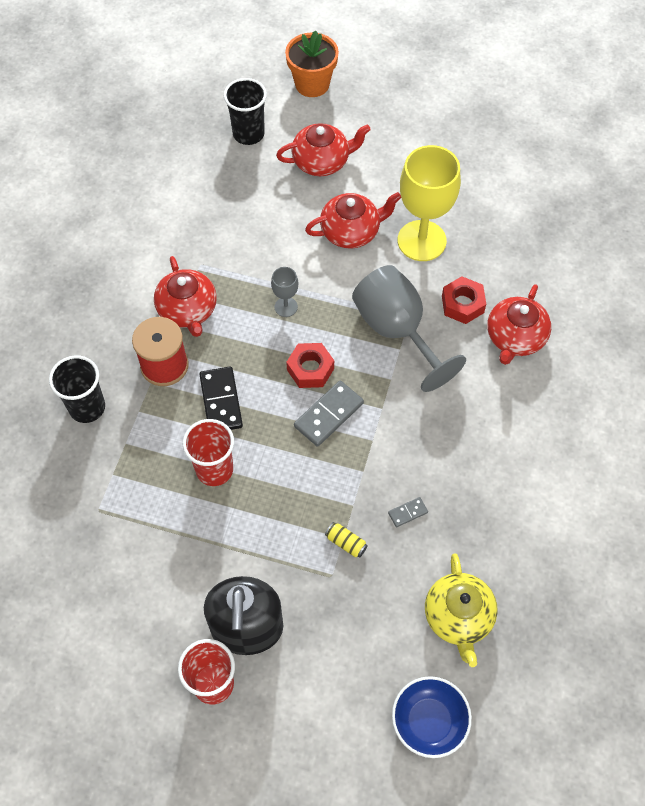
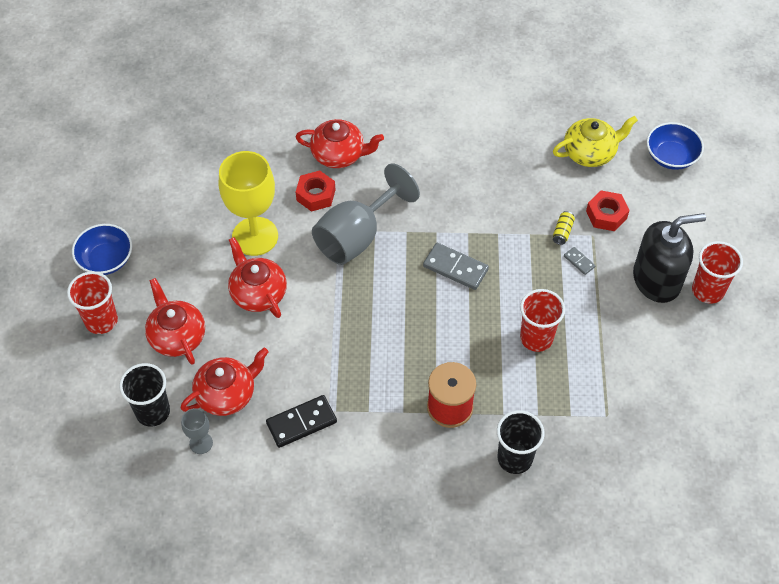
camera: 105 degrees left, 5 degrees down
(188, 310) = (384, 405): red teapot -> red teapot (227, 394)
(221, 401) = (470, 351): black domino -> black domino (301, 422)
(286, 307) = (357, 325): grey goblet -> grey goblet (201, 443)
(310, 369) = (416, 291): red nut -> red nut (606, 215)
(312, 84) = (72, 369): orange flower pot -> none
(357, 109) = (101, 321): none -> red cup
(407, 512) = (521, 197): grey domino -> grey domino (579, 261)
(426, 120) = (106, 260): none -> blue bowl

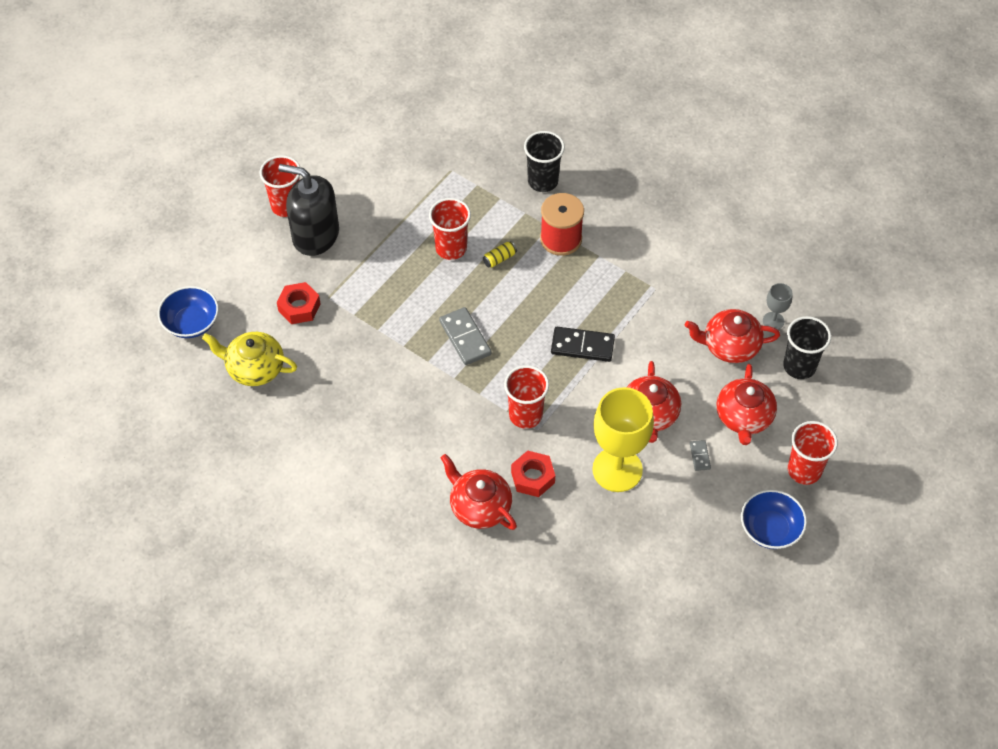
camera: 145 degrees left, 0 degrees up
(301, 422) = (683, 292): black domino -> black domino (582, 346)
(357, 236) = (525, 415): grey goblet -> red cup
(562, 232) = (349, 315): yellow can -> yellow can (499, 258)
(579, 261) = (360, 284): grey domino -> grey domino (700, 456)

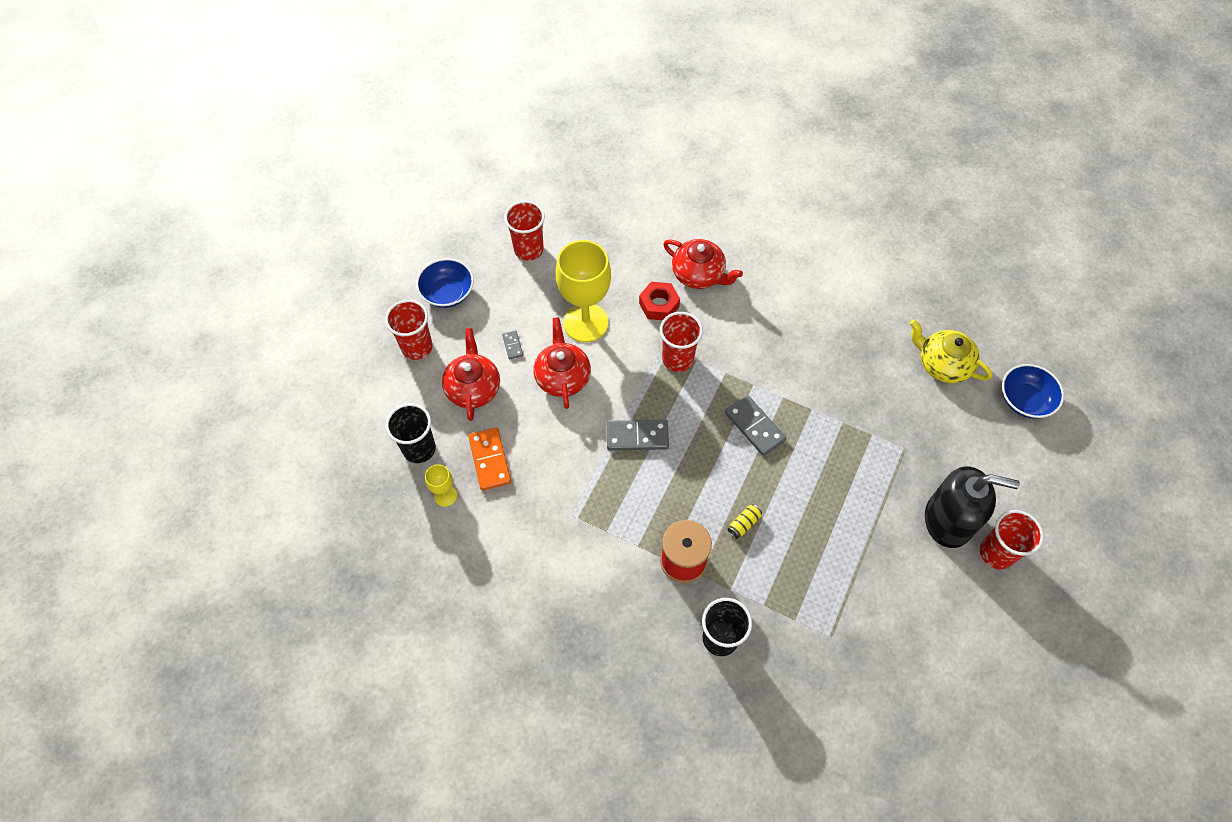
camera: 170 degrees right, 5 degrees up
(254, 368) = (942, 364): yellow teapot -> yellow teapot turned 150 degrees counterclockwise
(299, 307) = (928, 433): red nut -> none
(451, 248) = (799, 528): red cup -> red cup (528, 249)
(582, 346) = (637, 436): black domino -> grey domino
(730, 346) = (489, 460): red teapot -> orange domino
(773, 321) = (445, 496): grey goblet -> yellow goblet

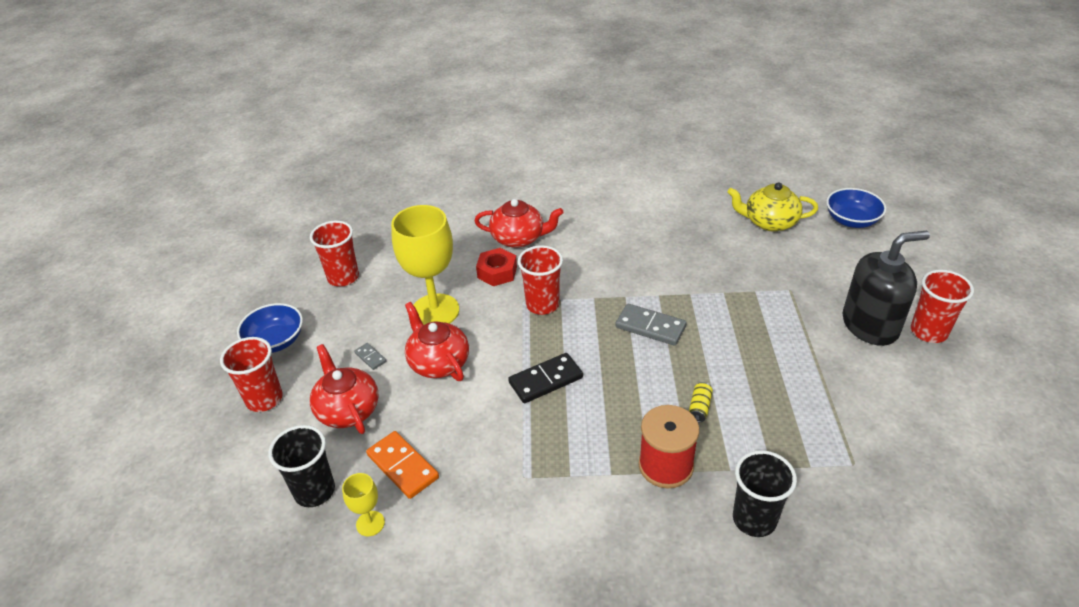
camera: 25 degrees left, 20 degrees down
(637, 436) = (545, 380): grey domino -> black domino

